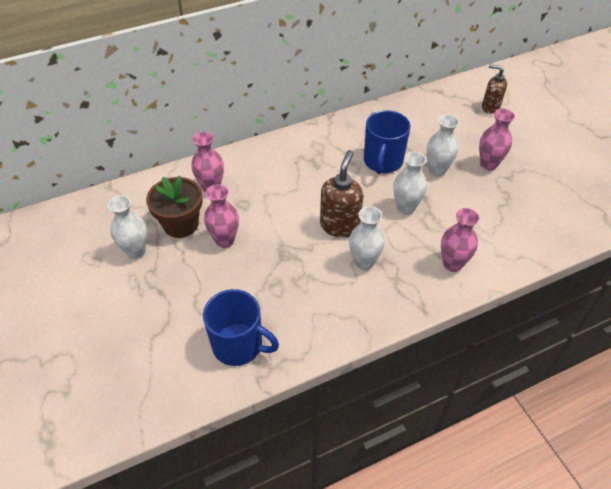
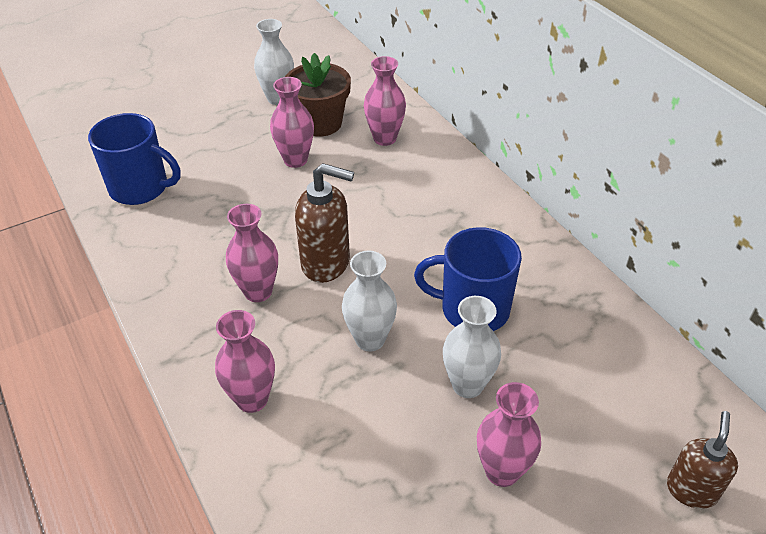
camera: 85 degrees right, 5 degrees down
(239, 345) = (140, 188): blue mug -> blue mug turned 90 degrees counterclockwise
(364, 262) = (258, 291): white vase -> pink vase

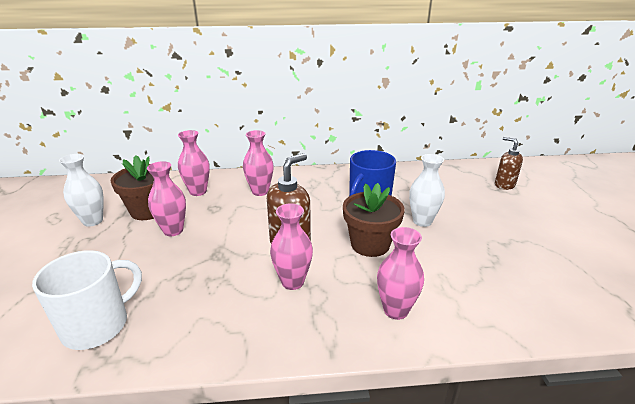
camera: 65 degrees left, 15 degrees down
(140, 188) = (97, 325): blue mug -> white mug
(370, 339) = (370, 244): white vase -> brown flower pot
(502, 471) = (483, 227): pink vase -> pink vase (260, 191)

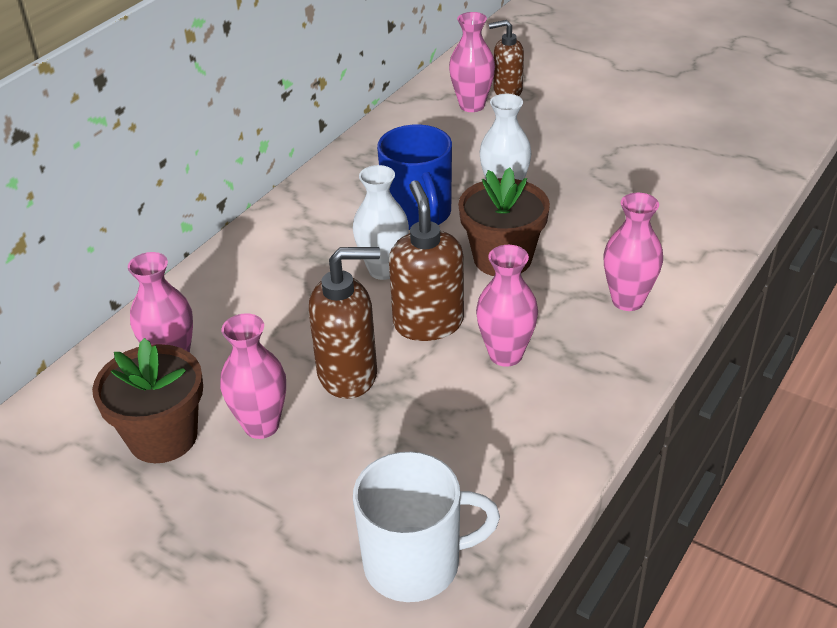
camera: 50 degrees left, 10 degrees up
(93, 221) = (113, 515): white vase -> white vase (383, 270)
(97, 325) = (415, 563): white mug -> white mug turned 90 degrees clockwise
(228, 238) = (348, 374): none -> brown soap dispenser
(260, 191) = (259, 295): pink vase -> pink vase (472, 105)

